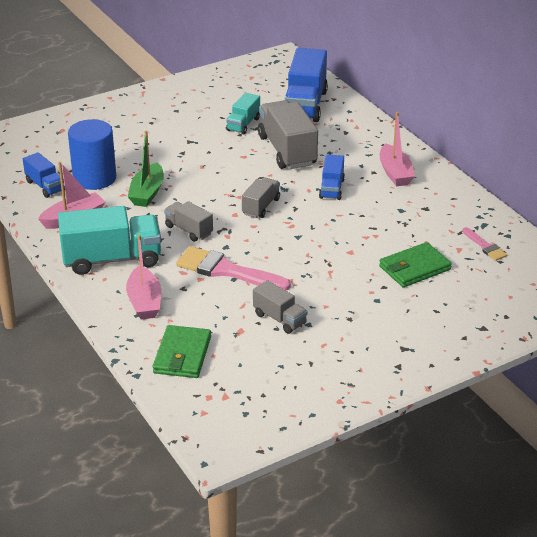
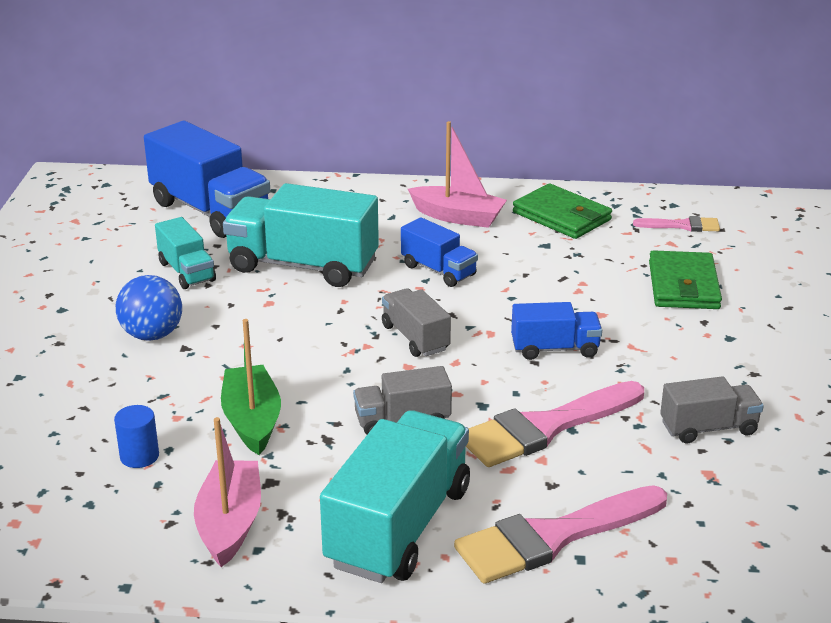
camera: 55 degrees left, 5 degrees down
(45, 186) = (88, 519): blue truck -> blue truck (555, 349)
(94, 178) = (139, 456): blue cylinder -> blue cylinder, size x0.45
(144, 302) = (552, 537): pink boat -> pink brush
(147, 193) = (252, 420): green boat -> green boat turned 150 degrees counterclockwise
(182, 140) = (152, 335): none -> blue ball
(182, 355) = (729, 552): green wallet -> green wallet (562, 216)
(287, 151) = (303, 266): grey truck -> turquoise truck

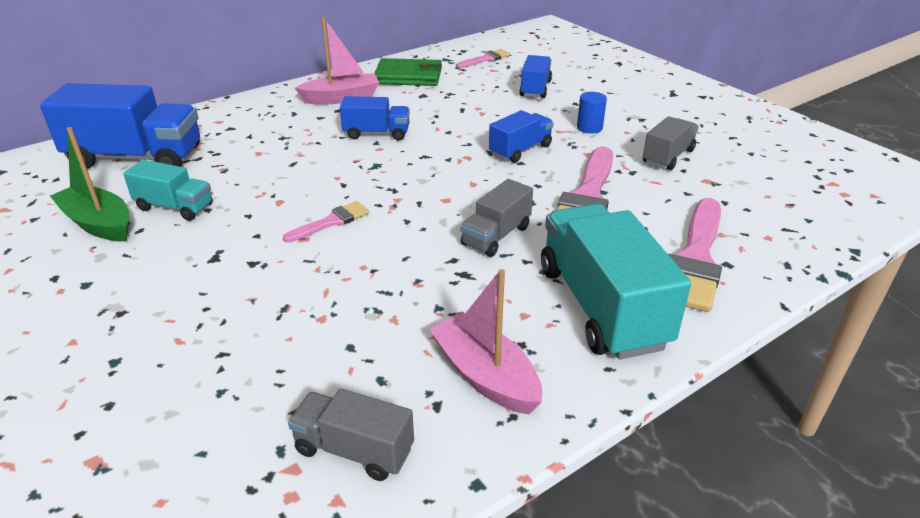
camera: 40 degrees left, 5 degrees up
(139, 456) = (333, 366): blue cylinder -> blue cylinder (589, 128)
(152, 335) = (209, 266): blue ball -> none
(252, 420) = (388, 289): green boat -> green boat (99, 224)
(285, 341) = (331, 222): none -> pink brush
(303, 266) = (271, 167): turquoise truck -> none
(415, 338) = (424, 180): grey truck -> grey truck (354, 450)
(683, 285) = (535, 89): green wallet -> blue truck

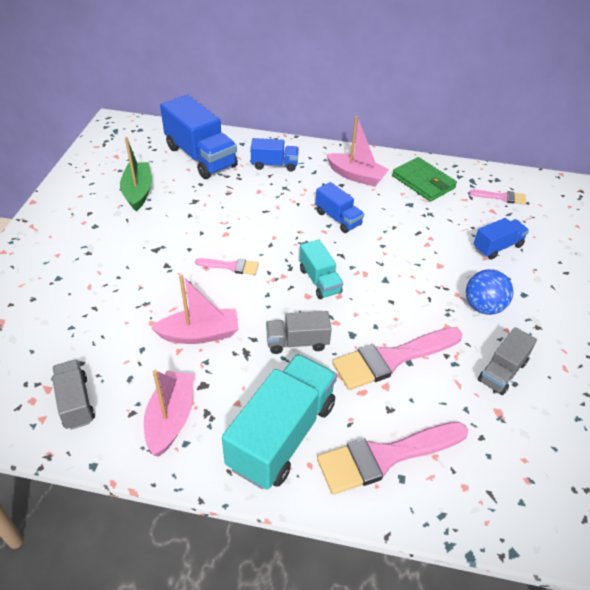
camera: 45 degrees right, 10 degrees up
(175, 207) = (178, 203): turquoise truck -> turquoise truck (319, 280)
(393, 291) = (199, 334): none -> pink boat
(520, 150) = (406, 291): blue truck -> blue truck (274, 165)
(589, 128) = (483, 307): blue cylinder -> blue ball
(668, 157) = (502, 371): grey truck -> grey truck turned 135 degrees clockwise

